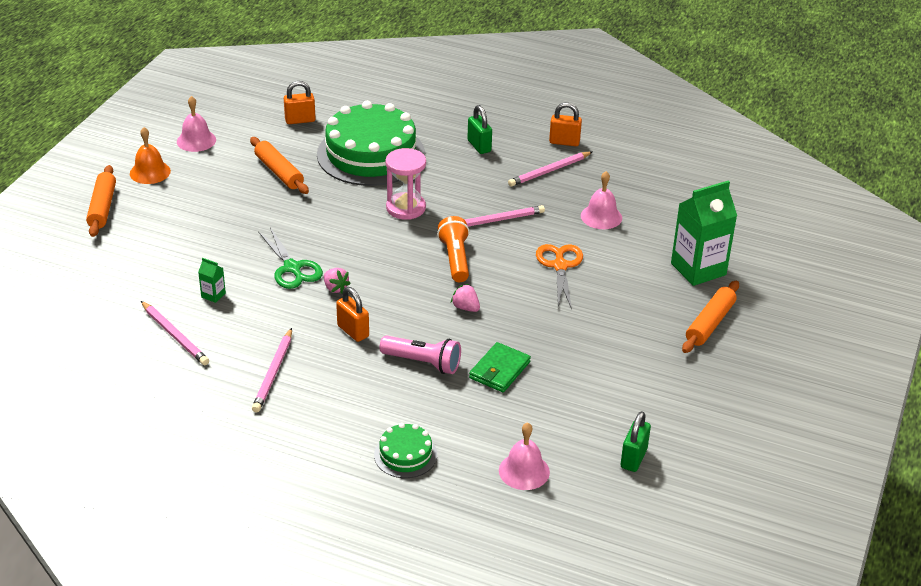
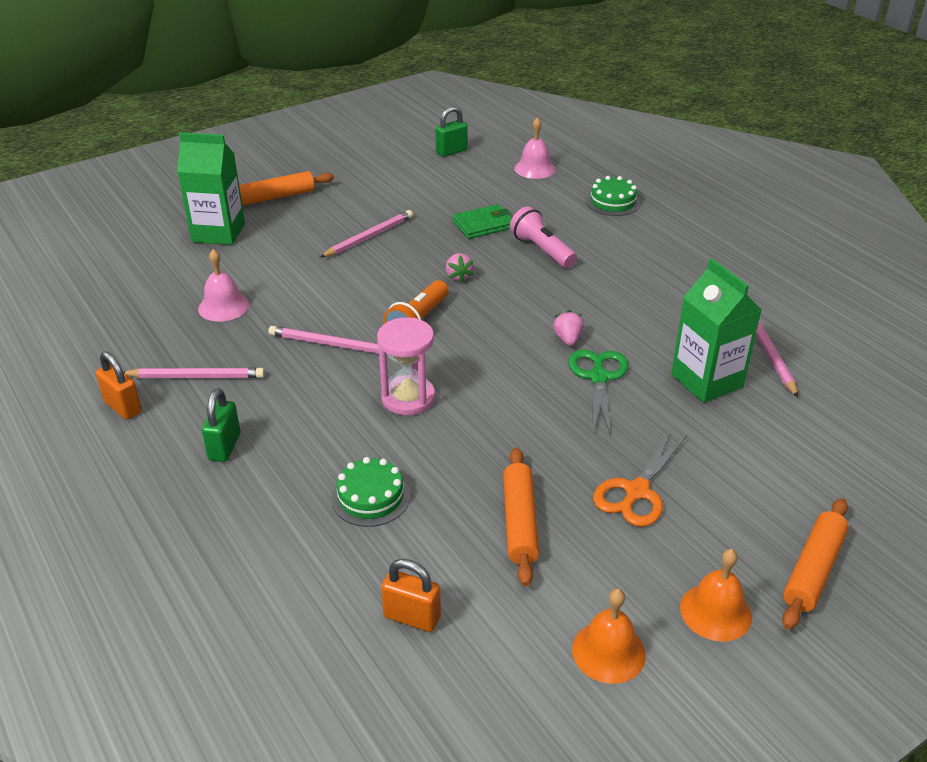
camera: 145 degrees left, 0 degrees up
(196, 140) = (608, 651): pink bell -> orange bell
(213, 295) = (707, 381): green carton -> green carton, size x2.37
(273, 372) = (684, 288): pink pencil -> pink pencil (369, 237)
(353, 331) = (583, 295): orange padlock -> none
(371, 154) = (371, 497): green cake -> green cake, size x0.46
(560, 266) = (329, 278): orange scissors -> orange scissors (636, 491)

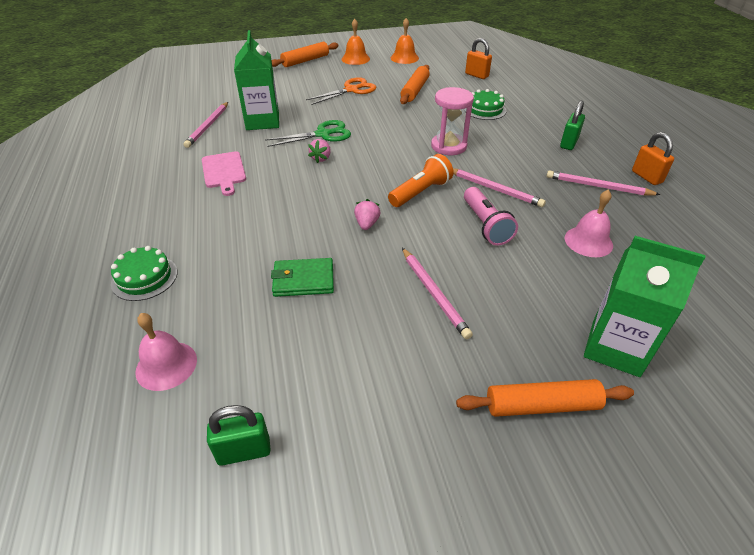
camera: 160 degrees left, 5 degrees up
(369, 237) = (433, 293): pink pencil -> pink pencil turned 90 degrees counterclockwise
(542, 250) = (273, 234): pink flashlight -> pink flashlight (485, 225)
(598, 377) = (323, 134): green scissors -> green scissors turned 135 degrees counterclockwise
(663, 297) = (224, 171): none -> pink cutting board

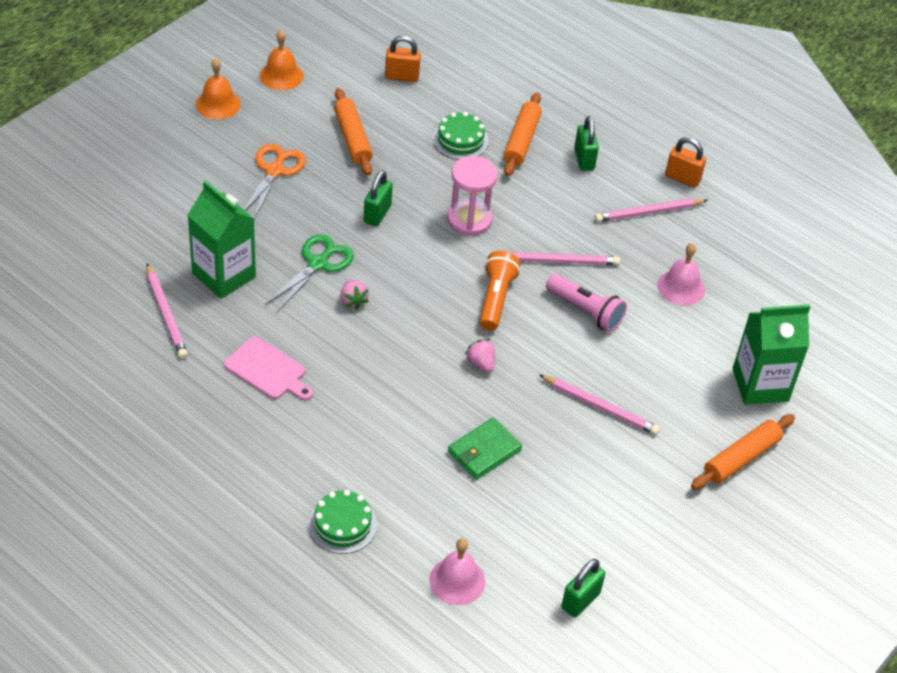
camera: 40 degrees left, 5 degrees up
(305, 61) = (153, 136): orange rolling pin -> orange rolling pin (521, 141)
(389, 125) = (377, 214): none -> green padlock

